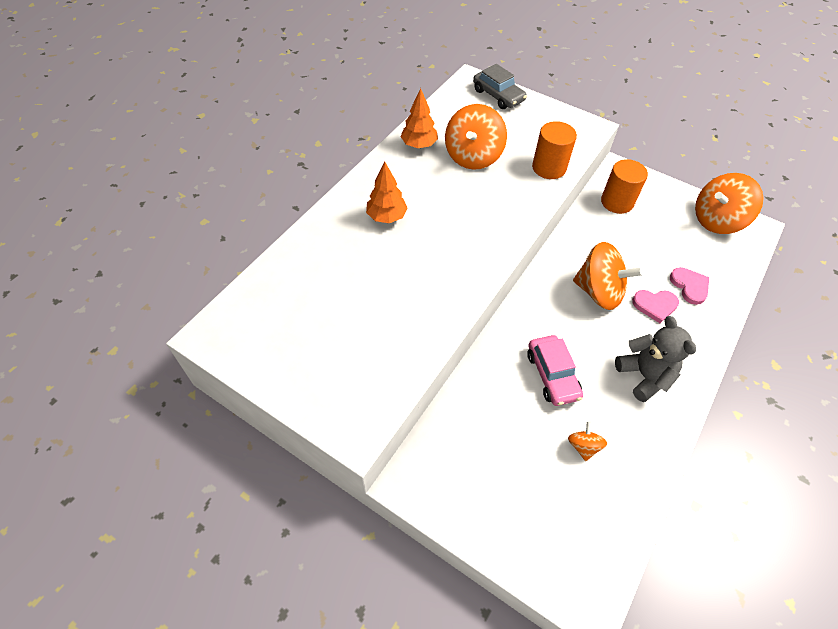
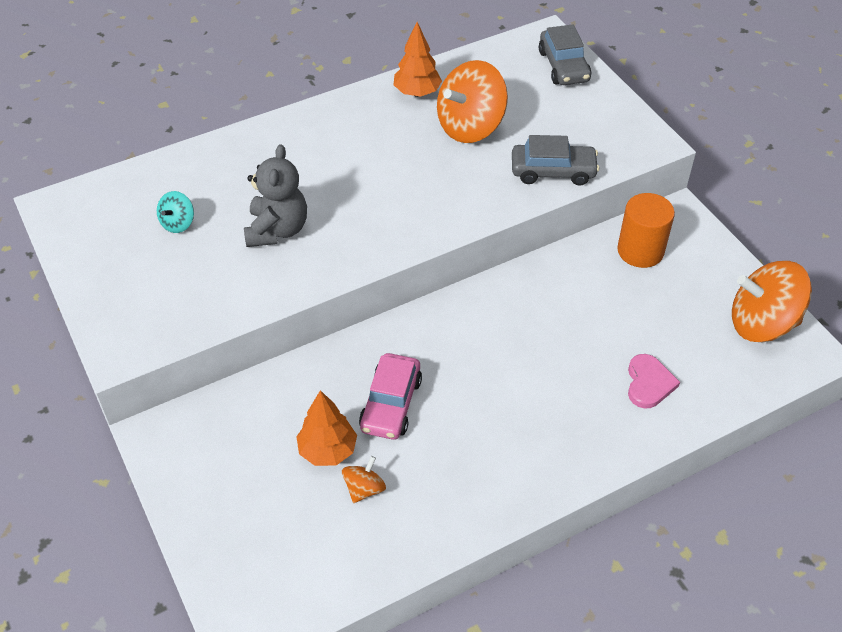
camera: 30 degrees right, 5 degrees down
(322, 308) = (178, 223): none -> turquoise spinning top
(386, 217) = (316, 158): orange tree -> orange tree (327, 450)
(549, 168) = (553, 171): orange cylinder -> grey car
(599, 291) = (524, 341): orange spinning top -> none
(644, 376) = (499, 453): grey teddy bear -> grey teddy bear (277, 230)
(655, 305) = (582, 385): pink heart -> none

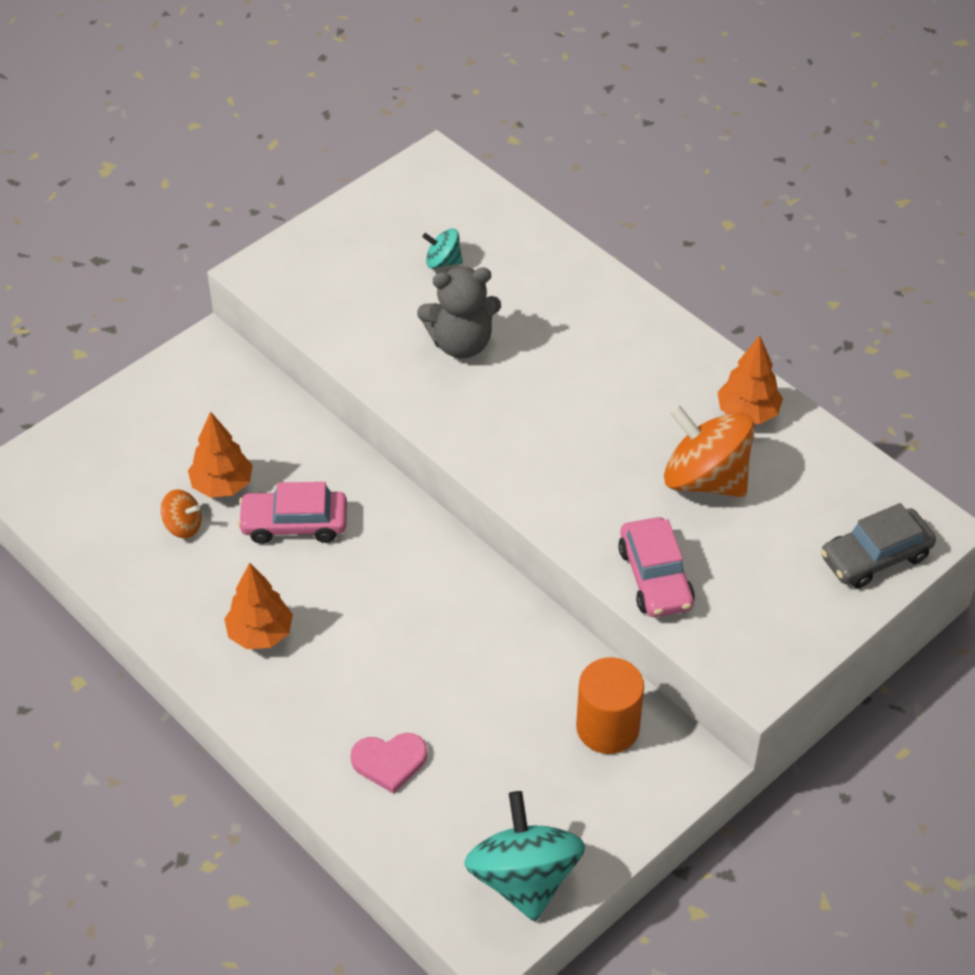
camera: 75 degrees right, 0 degrees up
(503, 448) = (260, 634): none -> orange tree
(553, 171) = (655, 577): grey car -> pink car
(762, 323) = (524, 878): orange spinning top -> turquoise spinning top

